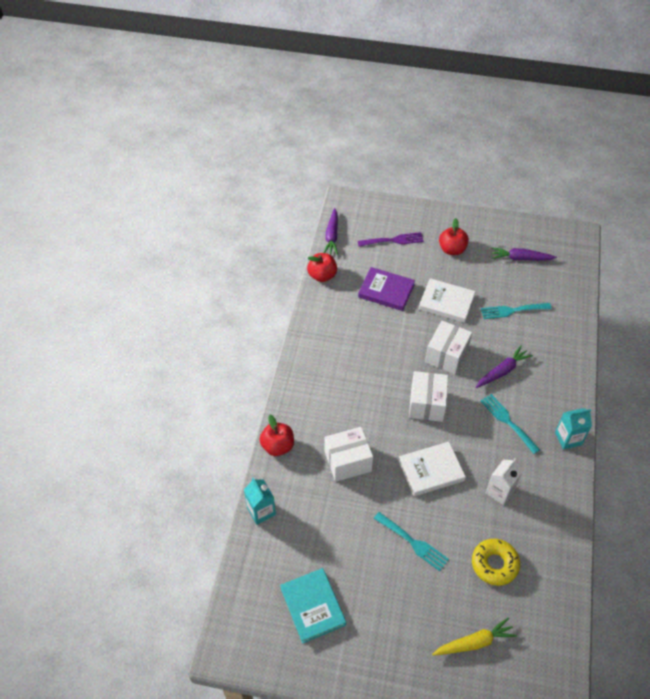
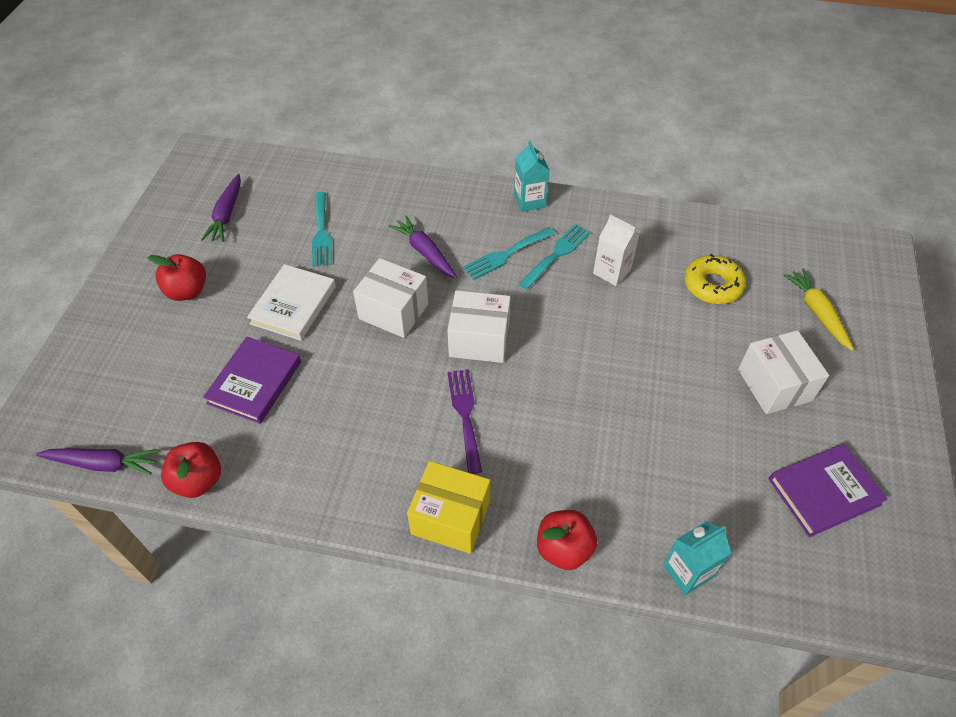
camera: 90 degrees left, 0 degrees up
(298, 390) = (450, 518): none -> yellow box
(313, 606) = (824, 492): turquoise book -> purple book
(348, 461) = (583, 444): white box -> white box (774, 385)
(394, 240) = (144, 367): purple fork -> purple fork (465, 414)
(413, 543) = (701, 367): turquoise fork -> turquoise fork (557, 254)
(431, 470) = (588, 341): white book -> none

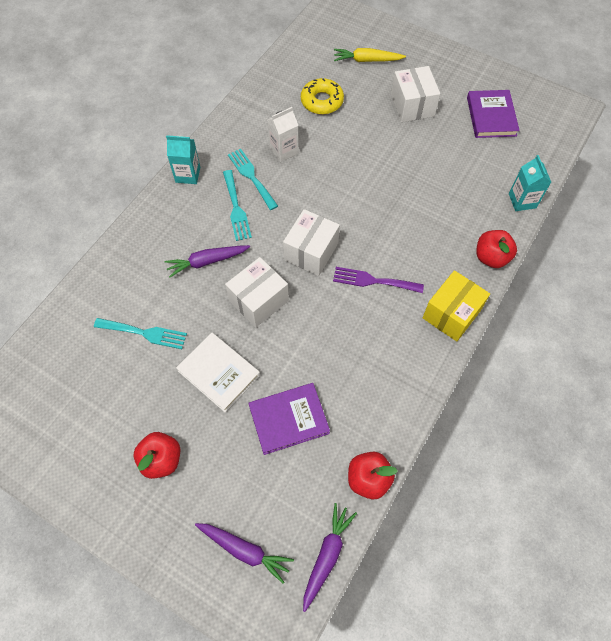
camera: 70 degrees left, 10 degrees up
(226, 214) = (78, 409): purple carrot -> purple carrot (244, 550)
(255, 382) = (289, 419): purple book -> purple book turned 60 degrees counterclockwise
(774, 385) = (412, 105): white box -> white box turned 75 degrees clockwise

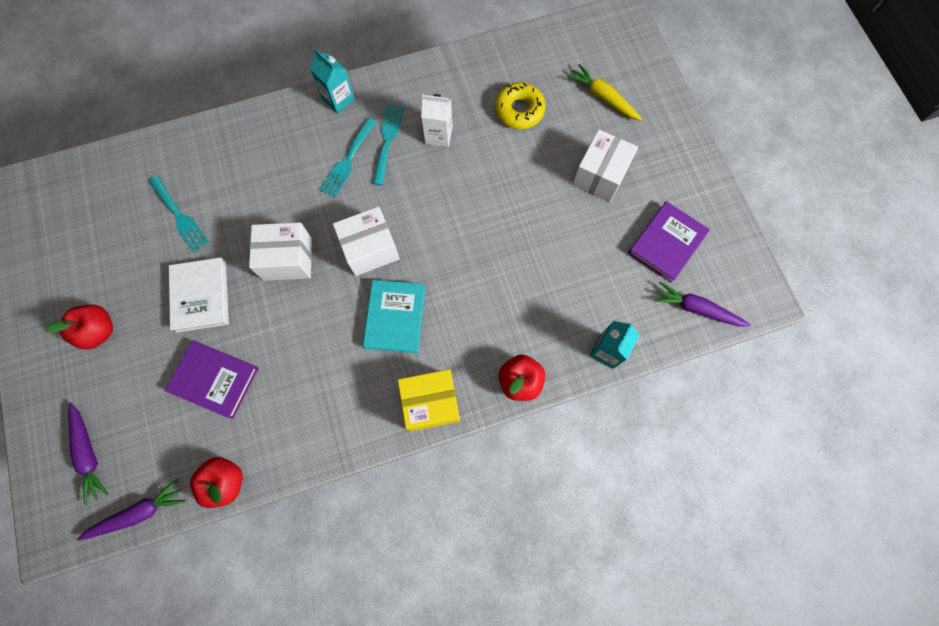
camera: 40 degrees right, 10 degrees up
(207, 262) = (280, 191): purple carrot -> purple carrot (697, 309)
(373, 281) = (395, 317): purple fork -> turquoise book

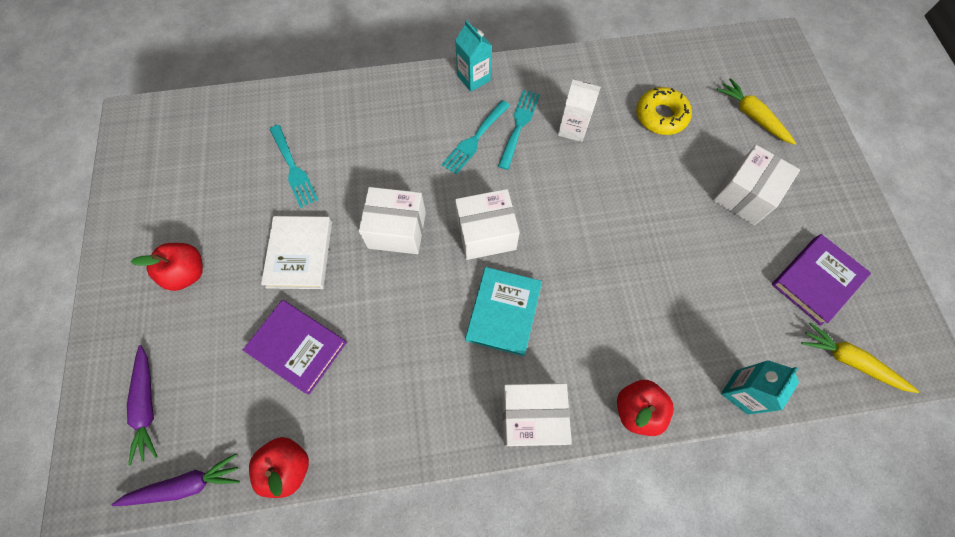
camera: 10 degrees right, 5 degrees down
(431, 403) = (532, 417): yellow box -> white box
(697, 309) = (850, 361): purple carrot -> yellow carrot

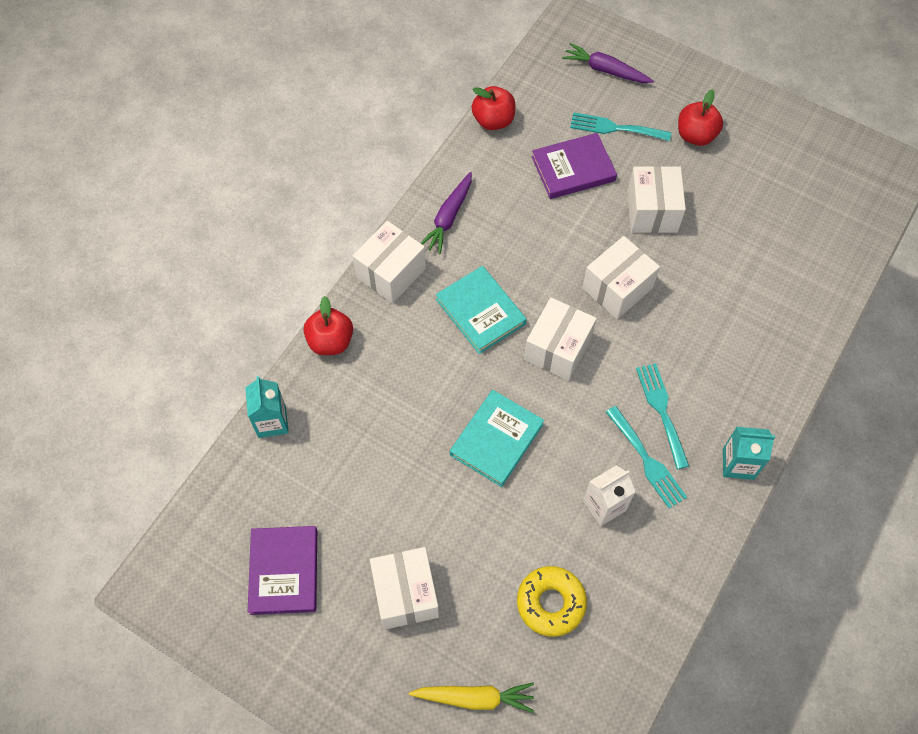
camera: 130 degrees right, 5 degrees down
(186, 485) = (532, 66): purple carrot -> purple carrot (448, 217)
(293, 169) = (743, 252): turquoise fork -> turquoise fork (615, 128)
(300, 254) = (652, 211): white book -> white box
(593, 221) = (496, 439): none -> turquoise book
(850, 361) = (211, 525): yellow carrot -> none

